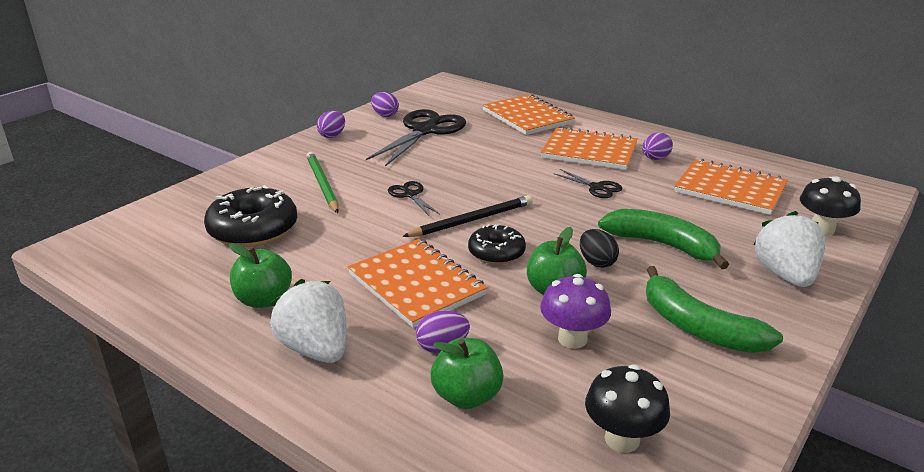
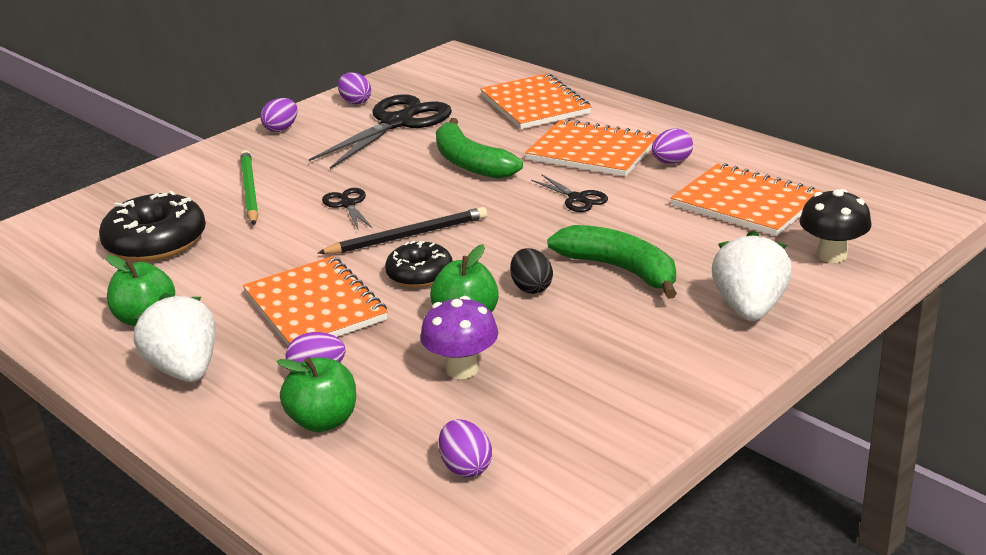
camera: 10 degrees right, 0 degrees up
(622, 439) = (466, 467): black mushroom -> purple egg
(697, 327) = (610, 362): green banana -> green banana (470, 163)

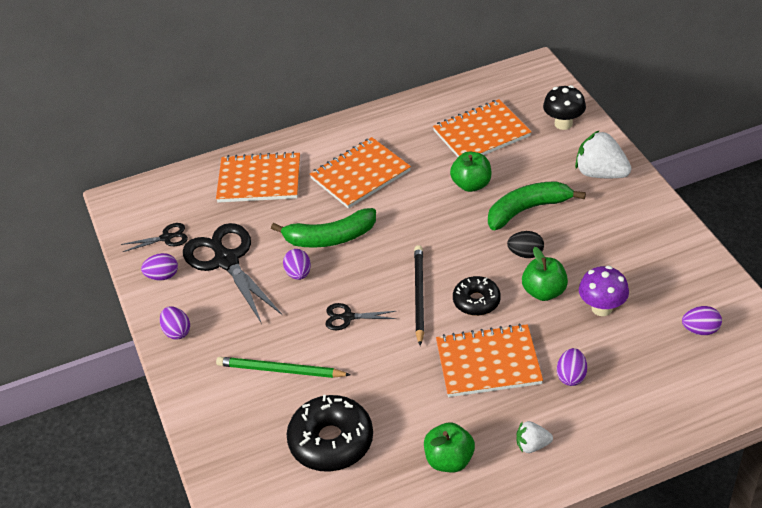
camera: 65 degrees left, 15 degrees up
(185, 370) = (532, 445): white strawberry -> white strawberry, size x0.54
(323, 421) = (627, 383): green apple -> green apple (471, 184)
(577, 198) = (423, 201): black scissors -> black scissors (166, 238)
(671, 162) = (404, 145): purple egg -> purple egg (298, 274)

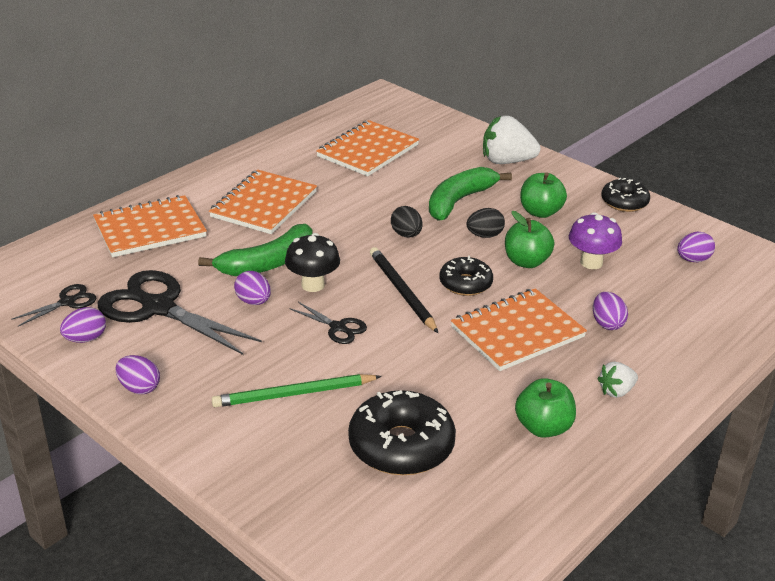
camera: 30 degrees left, 10 degrees down
(347, 317) = (338, 327): black scissors -> black scissors turned 120 degrees counterclockwise
(458, 236) = (406, 235): none -> black egg
(471, 184) = (388, 192): green apple -> green apple (540, 212)
(563, 124) = (442, 131): black mushroom -> black mushroom (313, 285)
(681, 248) = (624, 202): none -> black donut

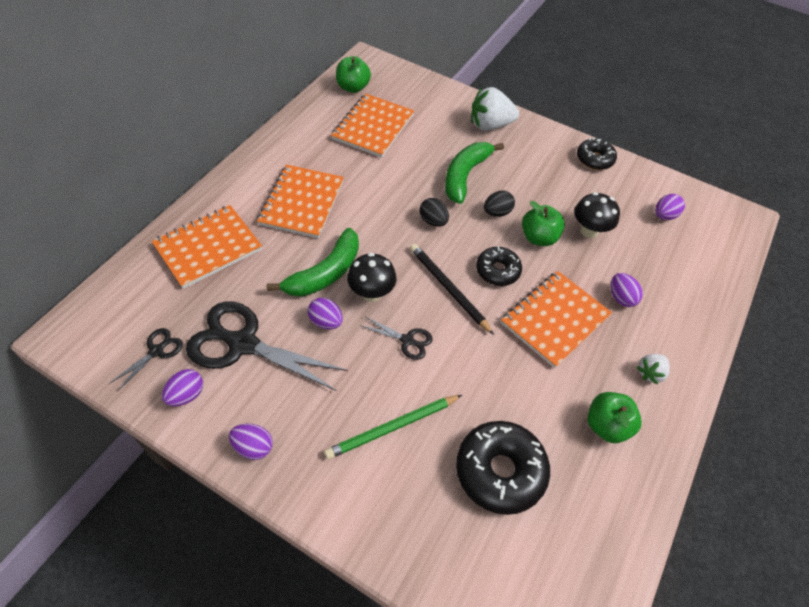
camera: 15 degrees left, 20 degrees up
(540, 212) = (533, 179): green apple -> green apple (353, 87)
(591, 262) = (589, 231): purple mushroom -> black mushroom

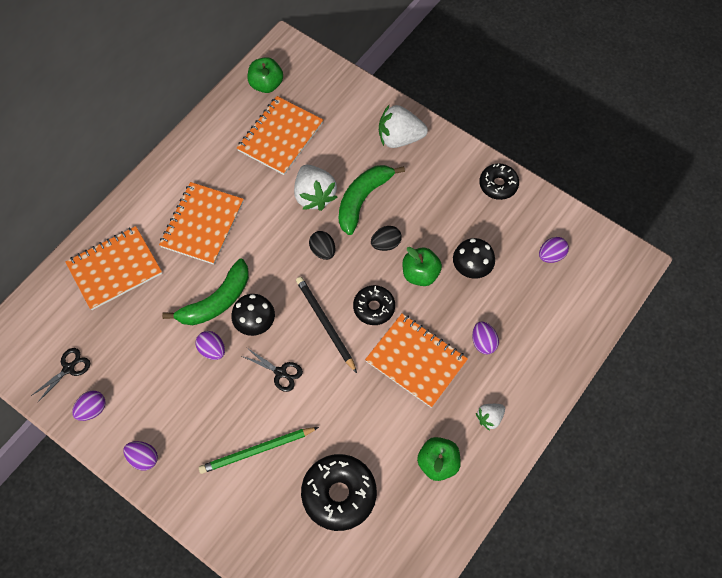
camera: 10 degrees right, 10 degrees up
(243, 344) = (140, 366): black scissors -> none
(415, 174) = (314, 196): none -> white strawberry
(554, 320) = (416, 361): orange notebook -> orange notebook turned 75 degrees clockwise

